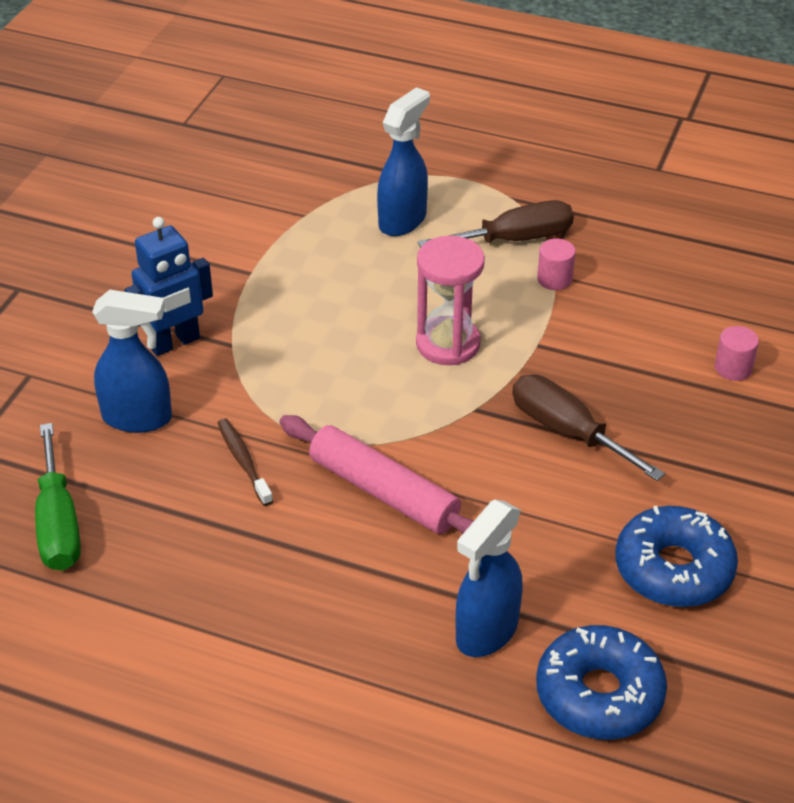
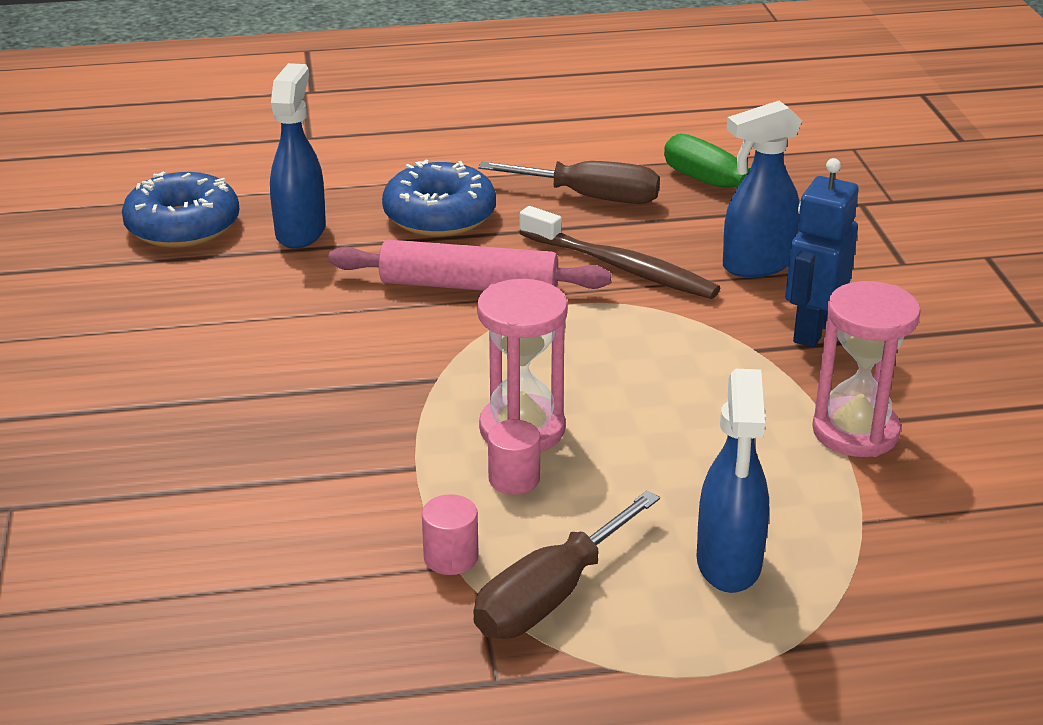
camera: 150 degrees right, 10 degrees down
(242, 263) = (855, 432): none -> pink hourglass
(244, 462) = (620, 266): brown toothbrush -> brown toothbrush, size x1.70
(567, 432) = (320, 389): brown screwdriver -> brown screwdriver (591, 197)
(673, 569) = (150, 316): blue donut -> blue donut (439, 215)
(733, 368) = (147, 524): pink cylinder -> pink cylinder (514, 479)

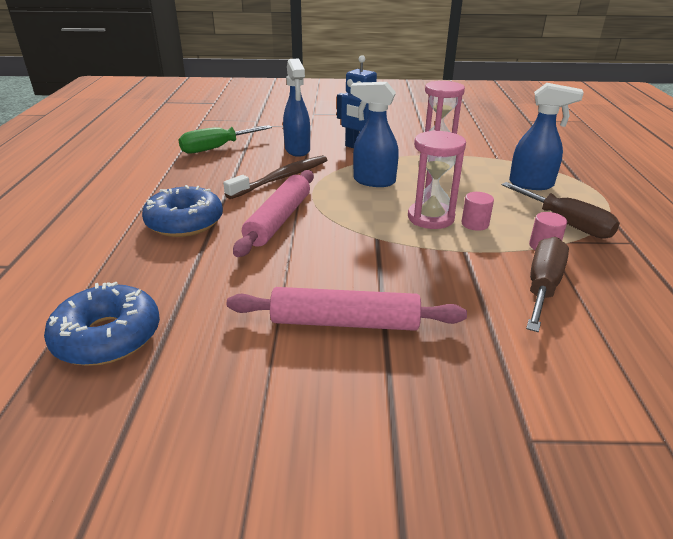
camera: 80 degrees left, 0 degrees up
(215, 369) = (345, 322): none -> pink rolling pin
(301, 231) = (165, 276): blue spray bottle -> blue spray bottle (373, 181)
(591, 197) = (200, 177): brown screwdriver -> brown screwdriver (542, 286)

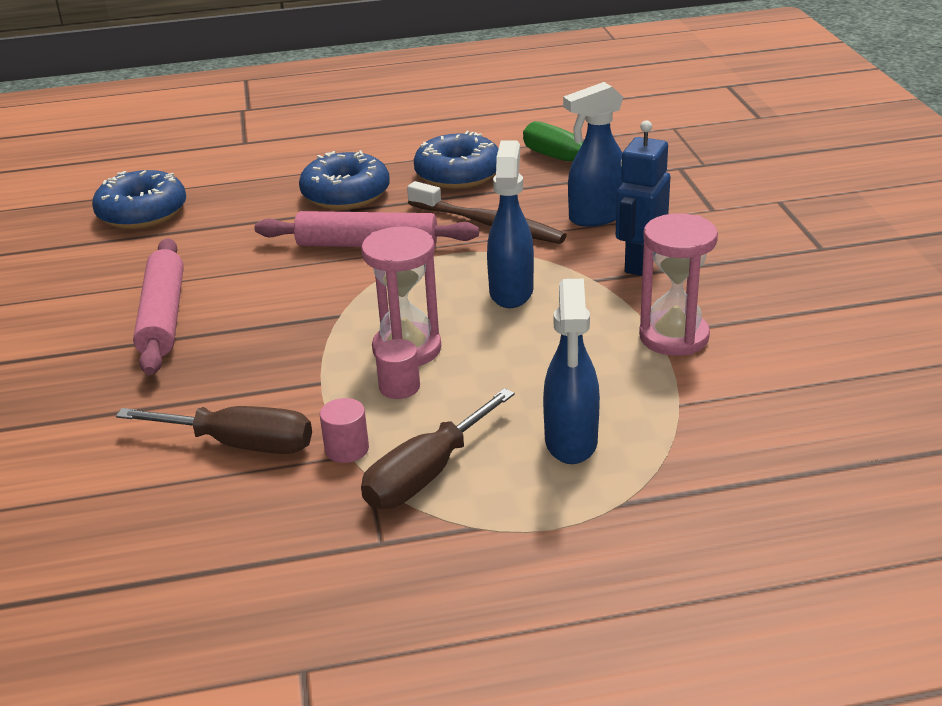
camera: 80 degrees right, 0 degrees up
(197, 180) = (458, 174): none -> blue donut

